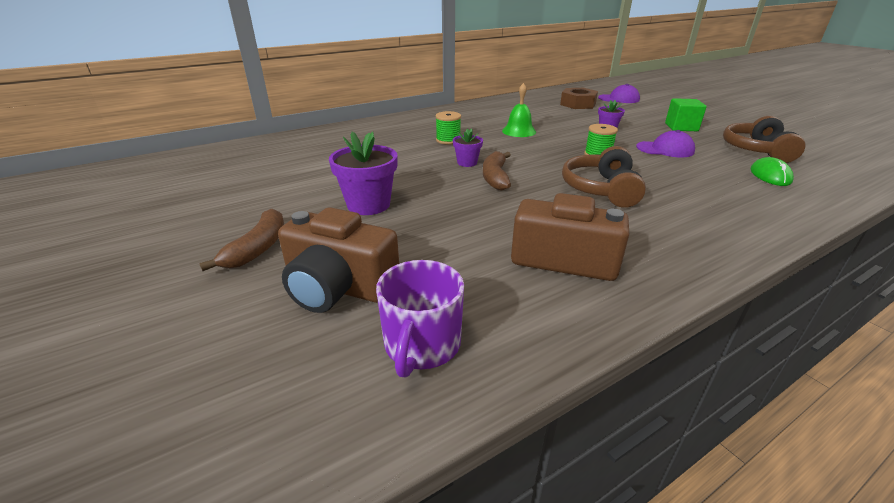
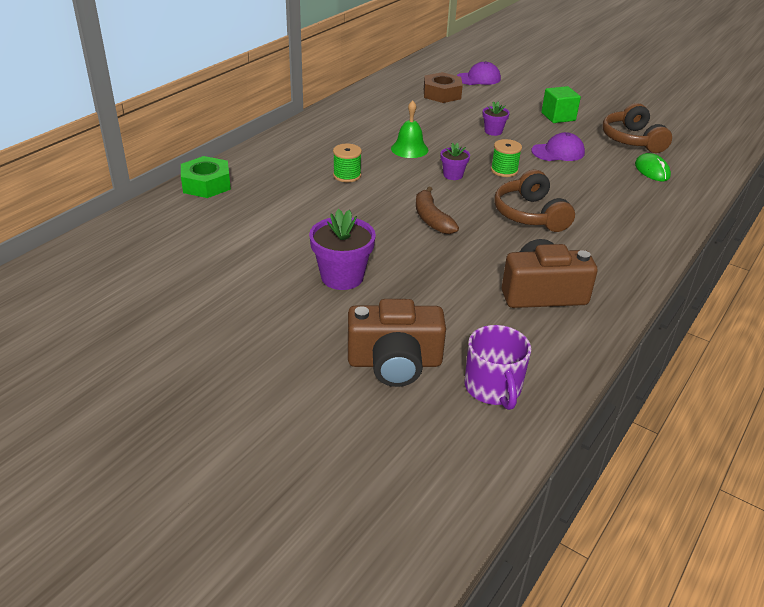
camera: 25 degrees left, 5 degrees up
(258, 248) = (288, 346): brown banana -> none
(334, 131) = (206, 184): none -> green nut
(467, 163) = (391, 205): purple flower pot -> purple flower pot (453, 175)

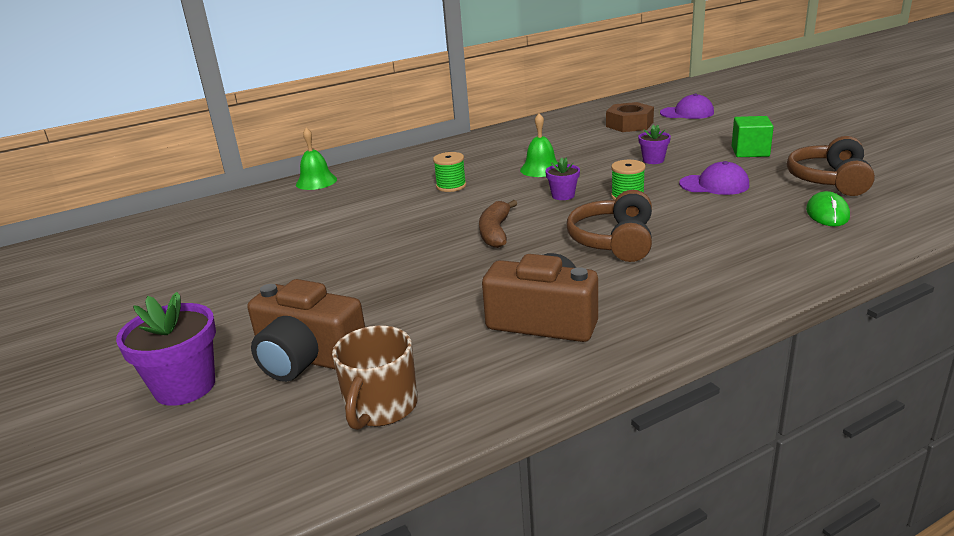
camera: 30 degrees right, 10 degrees down
(206, 184) = (316, 181): green nut -> green bell
(342, 277) = (347, 271): purple flower pot -> purple flower pot (185, 386)
(493, 388) = (380, 407): purple mug -> brown mug

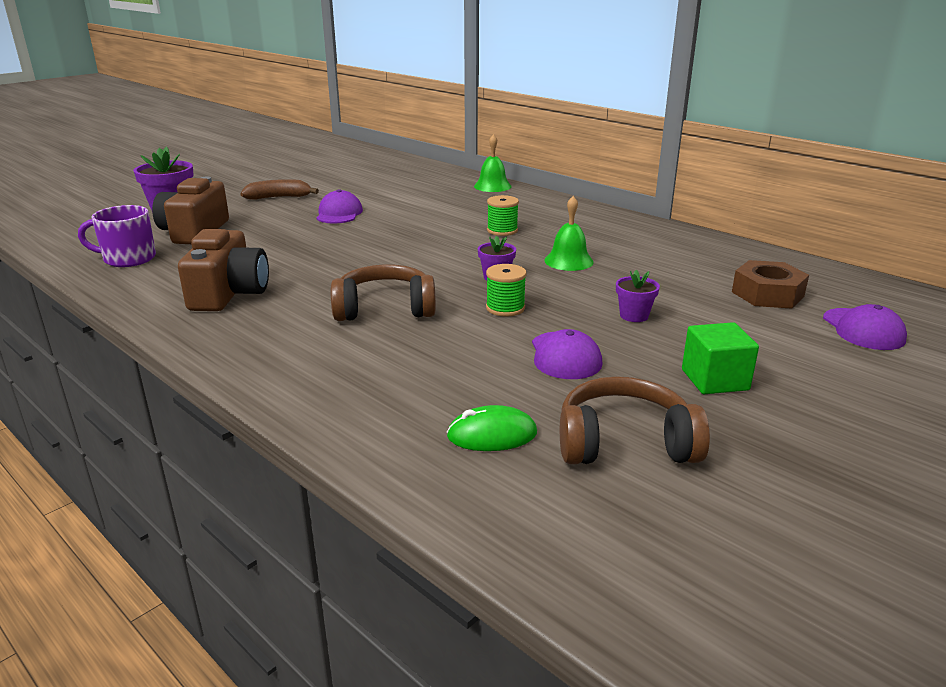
camera: 70 degrees right, 0 degrees up
(327, 260) = (339, 213): none -> purple cap
(380, 407) = (128, 259): brown mug -> purple mug
(495, 232) = (398, 259): brown banana -> brown banana (279, 197)

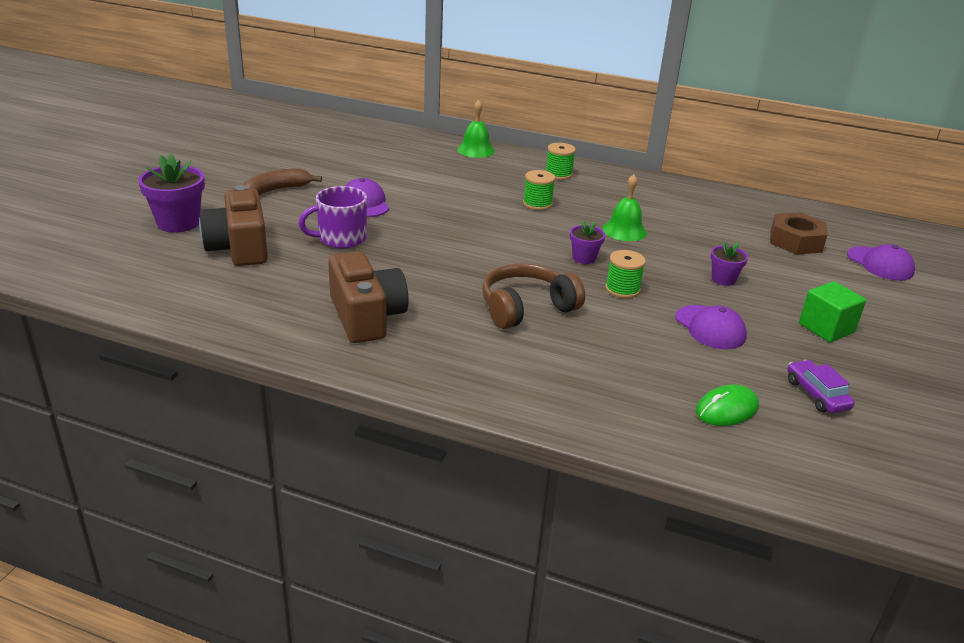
camera: 25 degrees left, 5 degrees up
(128, 259) = (209, 293): purple mug -> purple mug (341, 238)
(553, 211) = (558, 174): none -> green spool
(624, 443) = (816, 394): brown headphones -> purple car

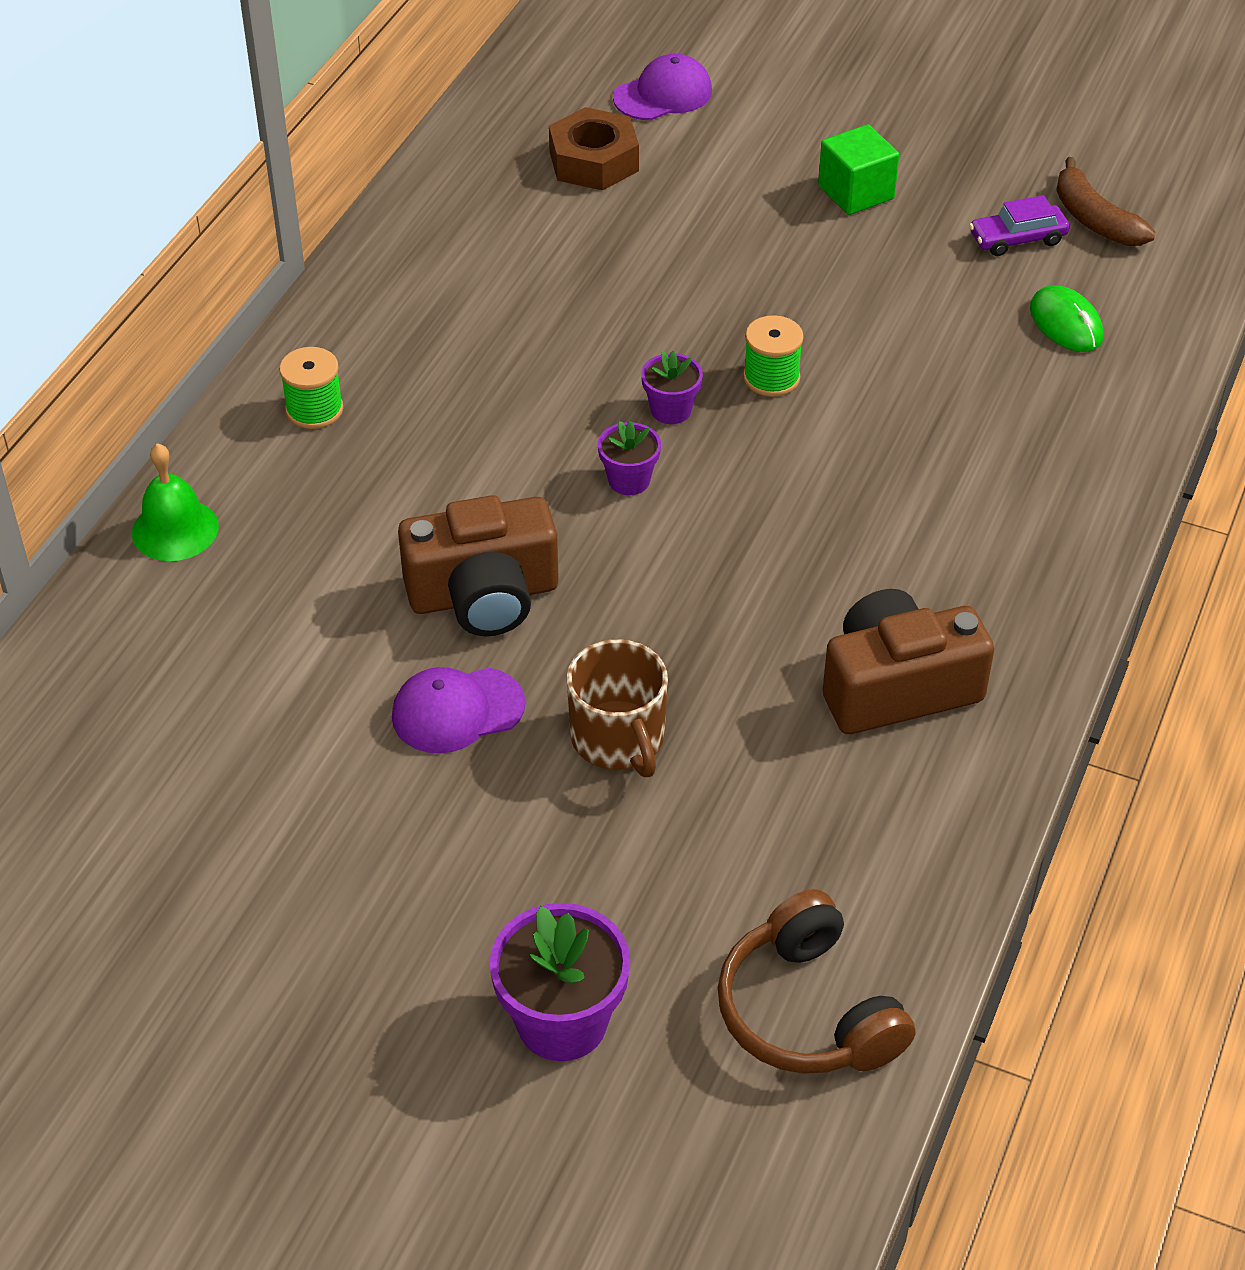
camera: 85 degrees left, 15 degrees up
(239, 247) = (668, 896): brown camera -> brown camera (484, 595)
(277, 190) = (388, 866): brown banana -> brown banana (1094, 219)
(341, 238) = (619, 739): purple mug -> brown mug
(526, 308) = (843, 493): brown headphones -> brown headphones (808, 1011)
(537, 204) = (456, 451): green spool -> none
(624, 230) = (564, 349): green bell -> none
(710, 327) = (871, 303): purple cap -> none
(723, 279) = (727, 263): purple flower pot -> purple flower pot (629, 480)

